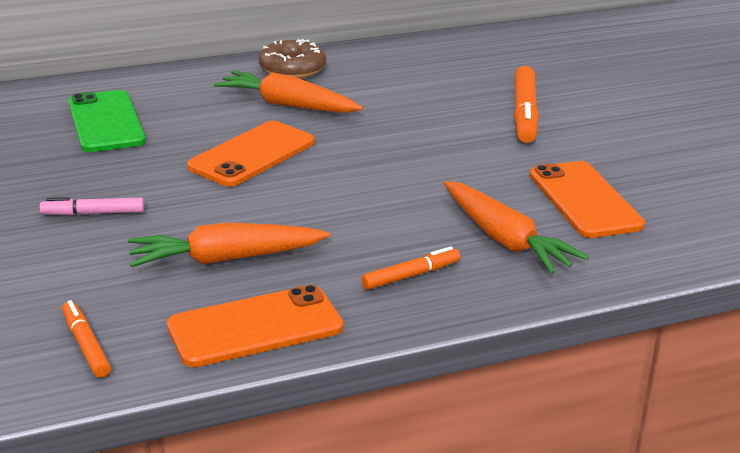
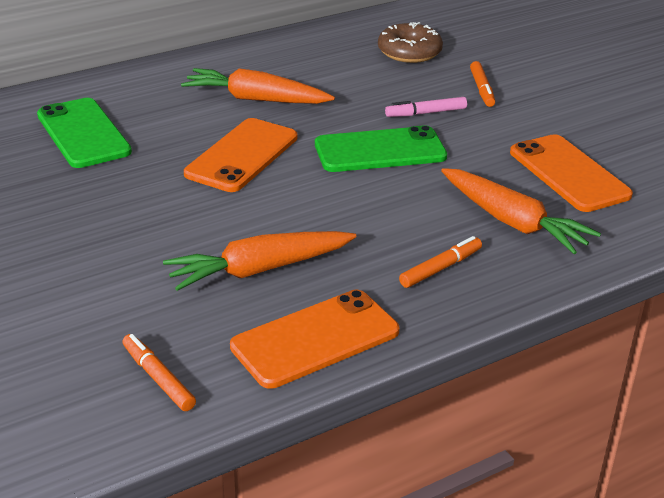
camera: 10 degrees left, 5 degrees up
(93, 213) = (109, 234): pink marker -> pink marker (426, 113)
(292, 68) = (245, 60): brown donut -> brown donut (409, 52)
(394, 162) = (380, 150): none -> green phone
(524, 114) = (482, 89): orange marker -> orange marker, size x0.58

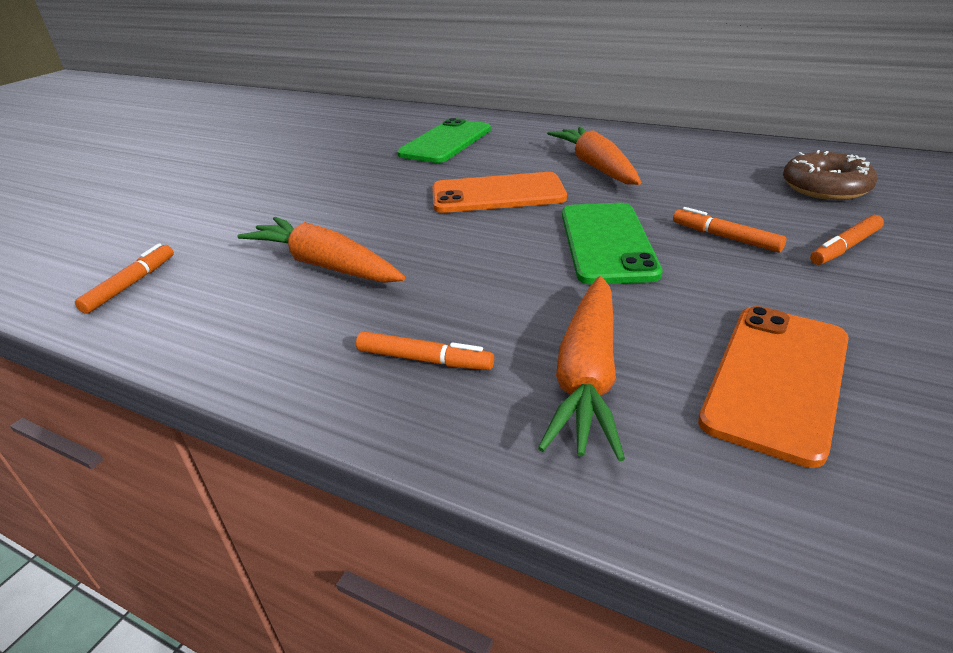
camera: 60 degrees right, 0 degrees up
(315, 339) = (229, 333): orange phone -> none
(380, 150) = (607, 243): green phone -> green phone turned 45 degrees clockwise
(426, 113) = (725, 237): pink marker -> orange marker

